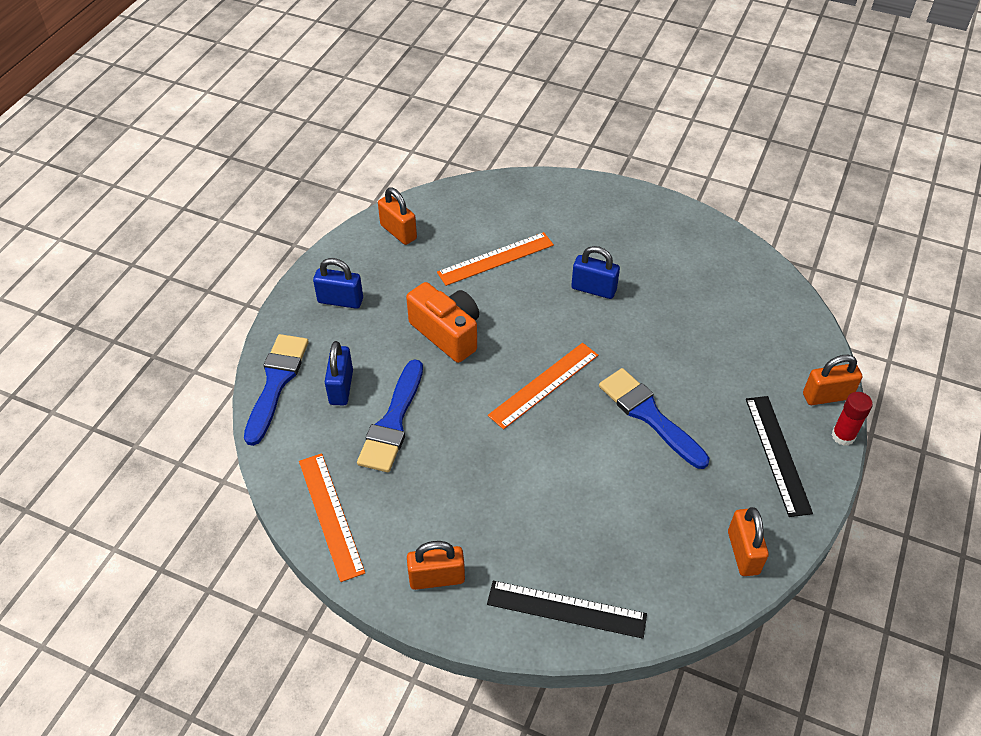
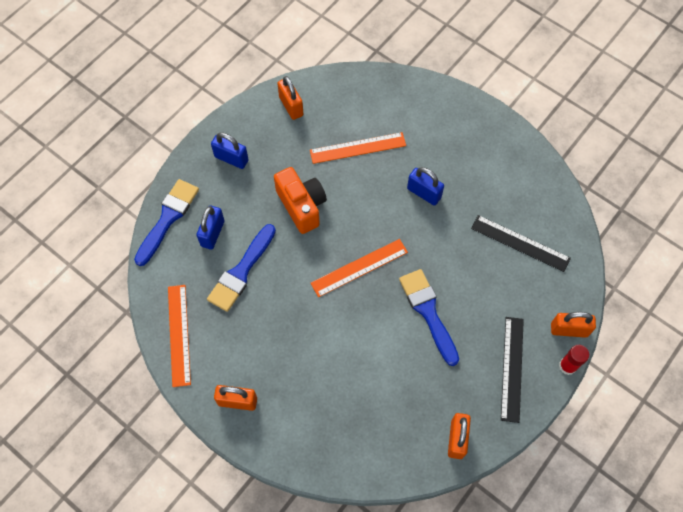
camera: 15 degrees right, 15 degrees up
(566, 609) = (318, 448): black ruler -> black ruler (520, 243)

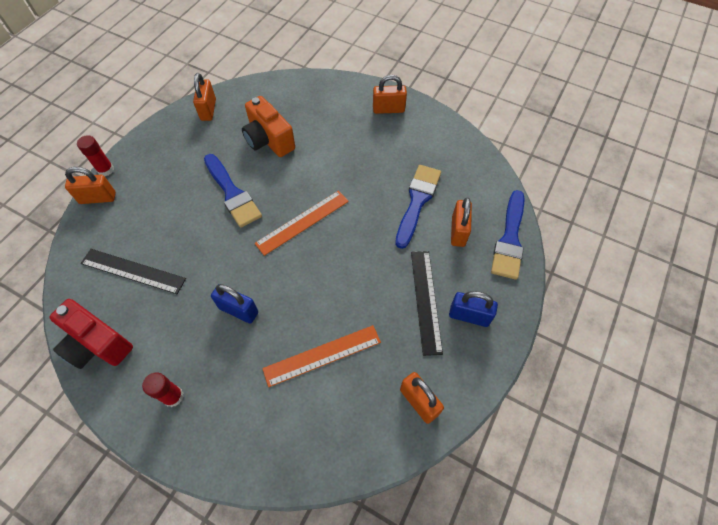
camera: 170 degrees right, 5 degrees down
(179, 334) = (454, 145): orange ruler -> none
(212, 233) = (458, 231): blue padlock -> orange padlock
(302, 206) = (374, 274): orange camera -> orange camera (269, 140)
(475, 137) = (173, 396): none -> red glue stick
(512, 368) = (157, 161): black ruler -> black ruler (425, 300)
(540, 184) = (97, 344): none -> red camera

